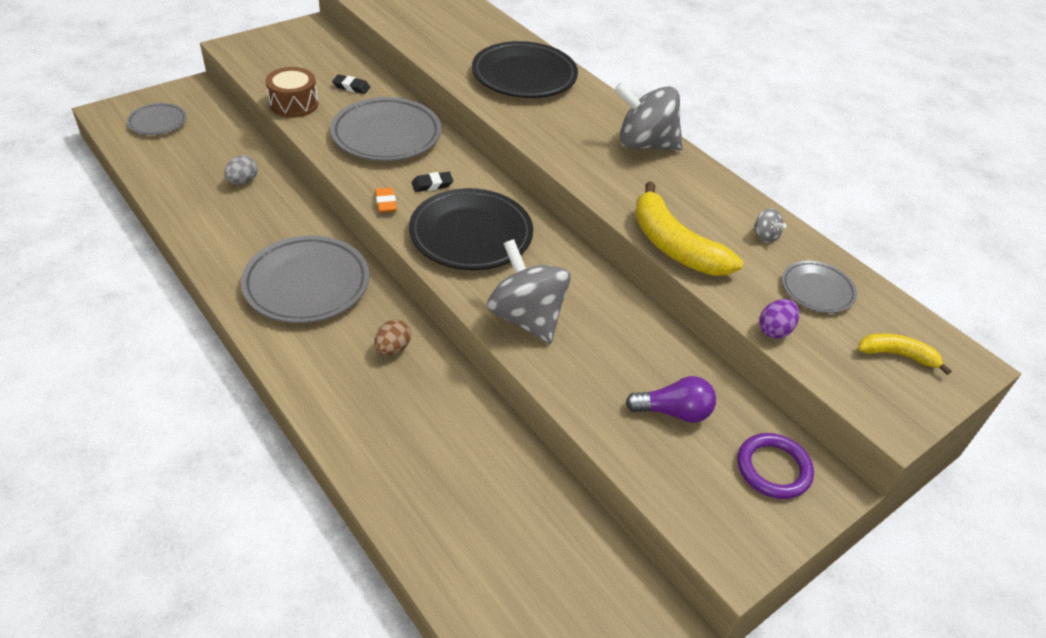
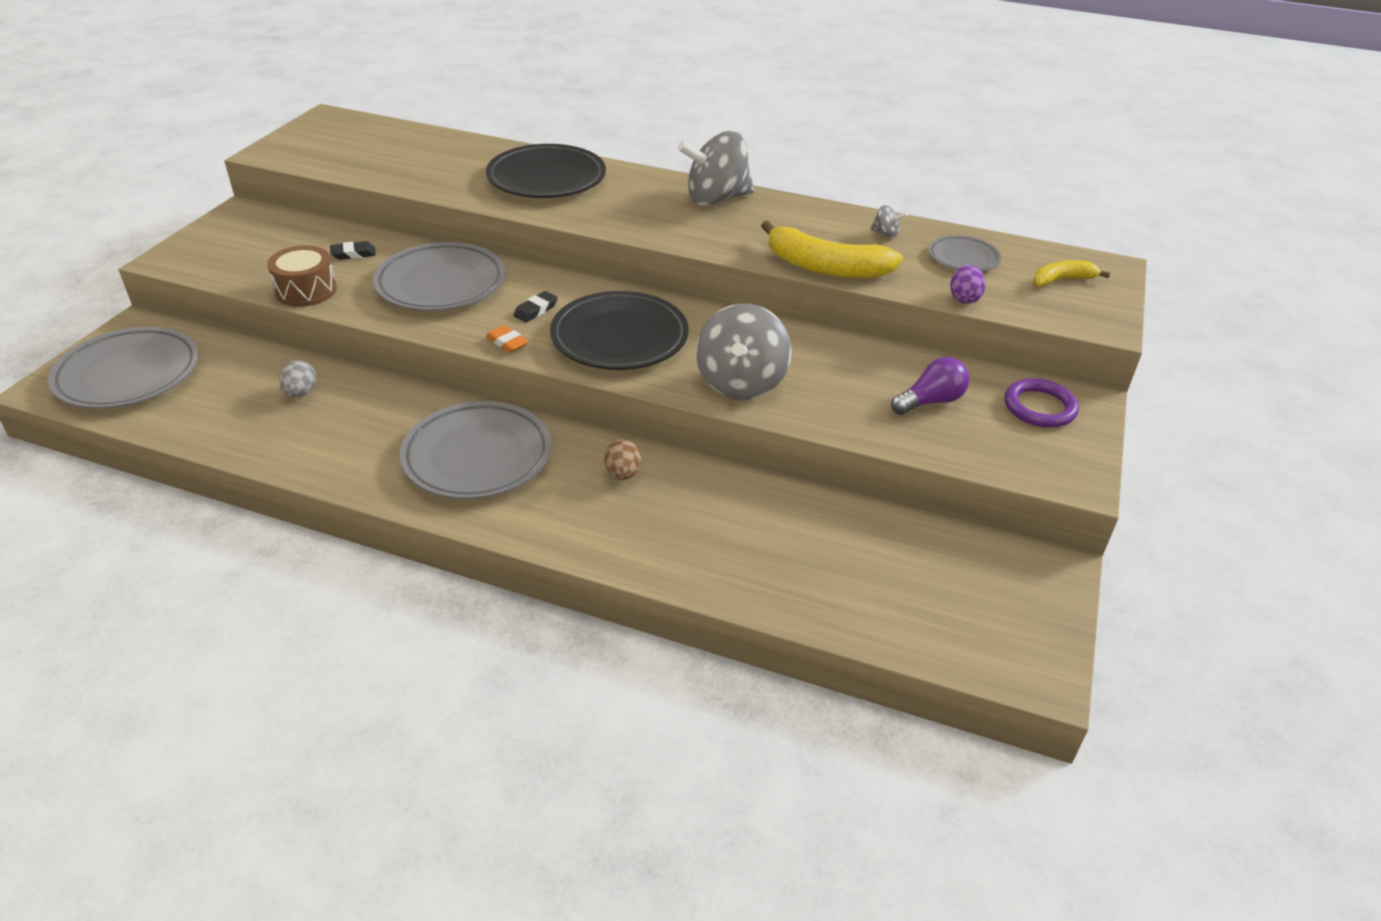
camera: 30 degrees left, 5 degrees down
(158, 122) = (128, 375): grey plate -> grey plate, size x1.84
(526, 317) = (741, 383): grey spinning top -> grey spinning top turned 105 degrees counterclockwise

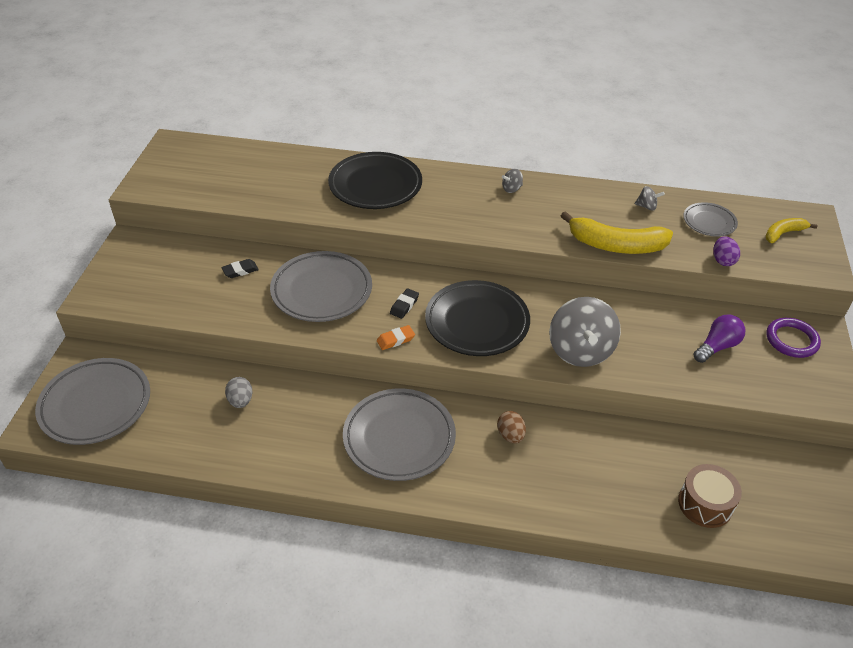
camera: 10 degrees left, 5 degrees up
(306, 290) = (219, 312): brown drum -> brown drum (705, 504)
(507, 342) = (395, 340): orange eraser -> orange eraser turned 60 degrees counterclockwise
(716, 199) = (511, 189): grey spinning top -> grey spinning top, size x0.41

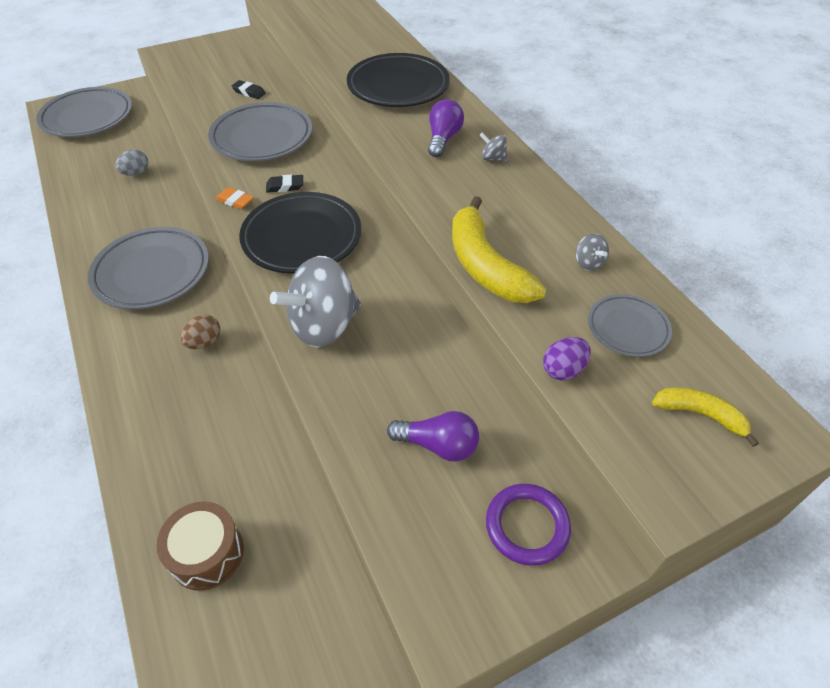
camera: 55 degrees right, 5 degrees up
(467, 198) = (443, 139): none -> purple light bulb

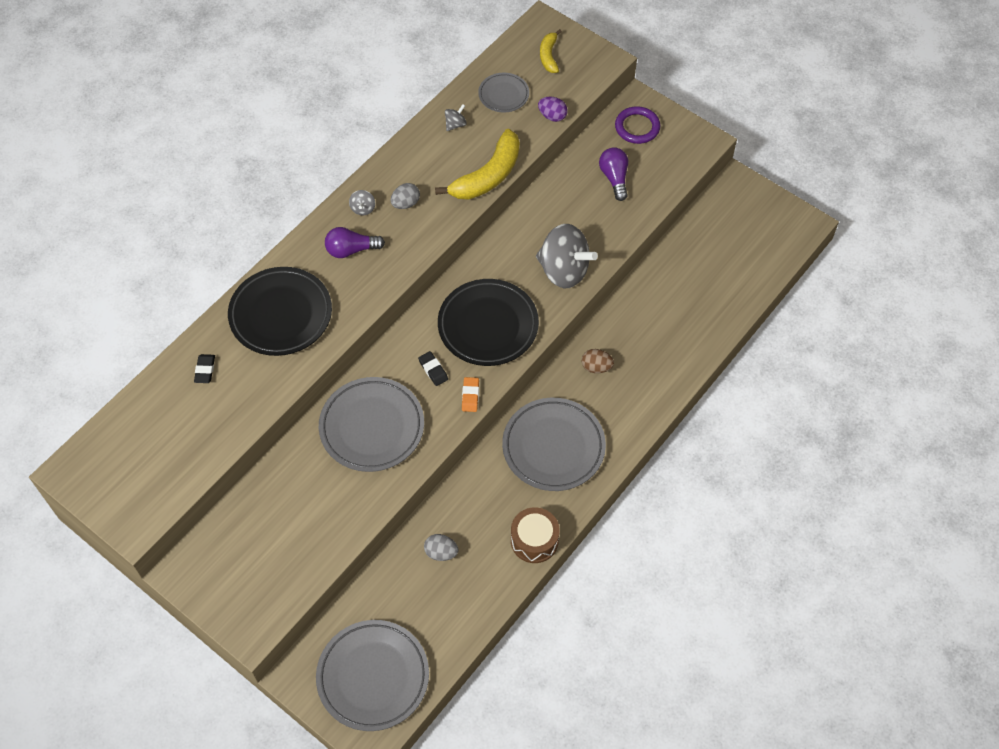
camera: 115 degrees left, 10 degrees up
(207, 553) = (725, 279): brown drum -> brown drum (534, 540)
(249, 92) = (298, 485): black eraser -> black eraser (205, 370)
(481, 189) = (406, 203): none -> grey egg

